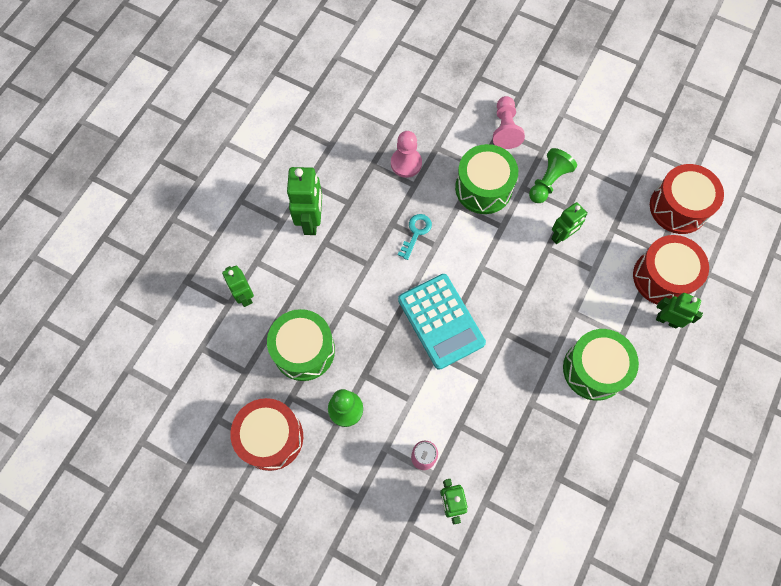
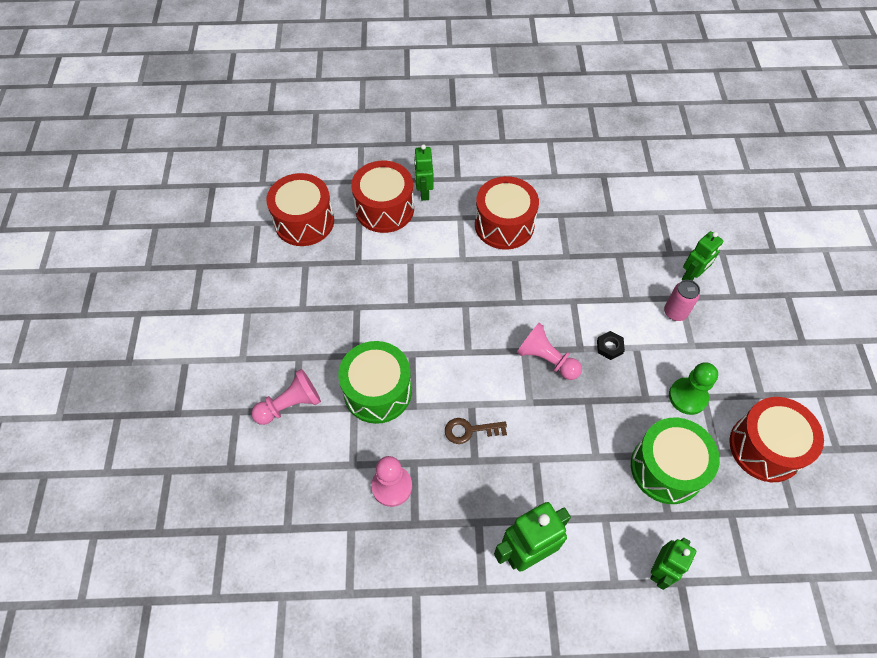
camera: 120 degrees left, 10 degrees down
(416, 233) = (470, 430): turquoise key -> brown key
(423, 378) = (609, 347): none -> black nut
(441, 321) = (546, 359): turquoise calculator -> pink pawn
(548, 181) = (335, 335): green pawn -> none
(561, 236) = (391, 299): green robot -> none
(594, 369) = (504, 225): green drum -> red drum

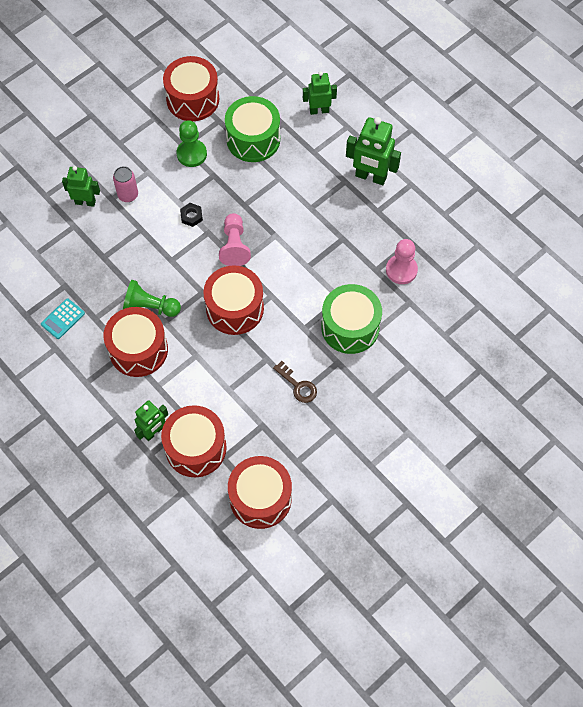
camera: 130 degrees left, 5 degrees up
(290, 405) = (409, 371): pink pawn -> none
(470, 430) = (326, 254): brown key -> brown key (298, 385)
(481, 315) = (235, 308): none -> red drum
(538, 257) = (150, 307): none -> green pawn
(578, 194) = (63, 319): none -> turquoise calculator

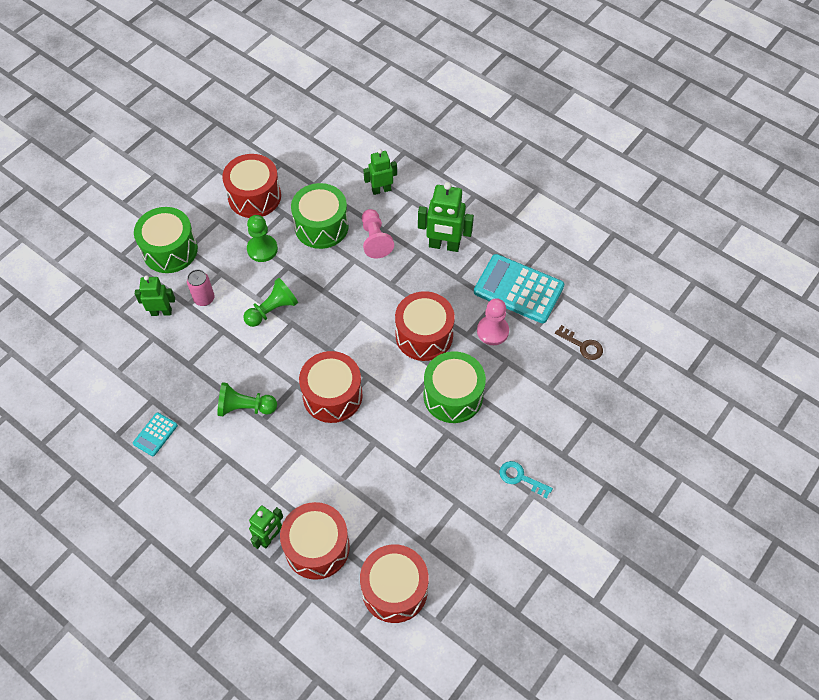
camera: 10 degrees left, 5 degrees down
(102, 141) = (170, 250): none -> green drum
(138, 349) = (240, 453): red drum -> red drum (424, 335)
(191, 216) = (272, 310): black nut -> green pawn
(234, 246) = (321, 333): pink pawn -> pink pawn (375, 240)
(298, 385) = (411, 464): brown key -> brown key (582, 345)
(399, 416) = (520, 478): none -> turquoise key
(435, 232) = (518, 289): none -> turquoise calculator

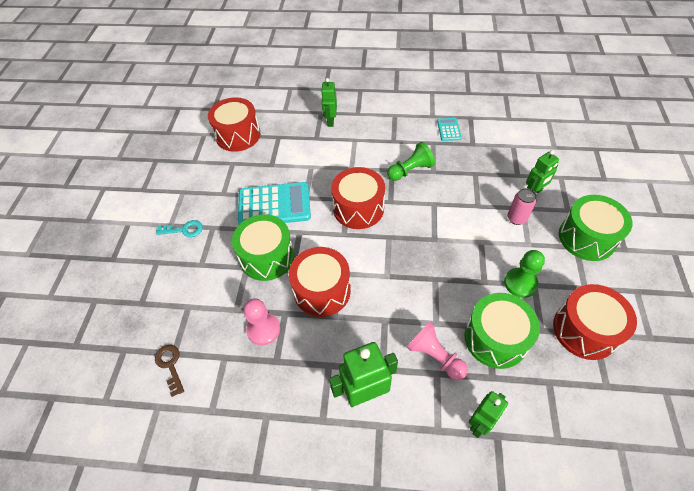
camera: 150 degrees right, 5 degrees down
(272, 310) = (459, 240): green pawn -> none
(317, 547) = (299, 130): red drum -> none
(518, 289) = (260, 389): turquoise calculator -> turquoise calculator (274, 205)
(582, 345) = (170, 365): brown key -> brown key turned 60 degrees clockwise

